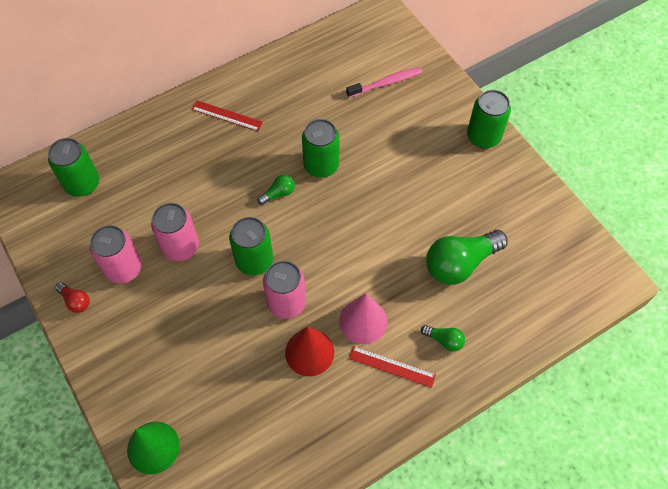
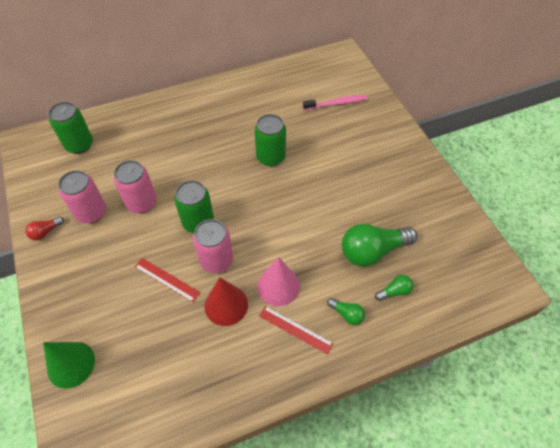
camera: 10 degrees right, 5 degrees down
(75, 301) = (45, 232): red light bulb -> red light bulb turned 90 degrees clockwise
(227, 116) = (205, 111): red ruler -> red ruler (167, 279)
(278, 193) = (231, 173): green light bulb -> green light bulb (394, 291)
(483, 137) = (409, 153): green can -> none

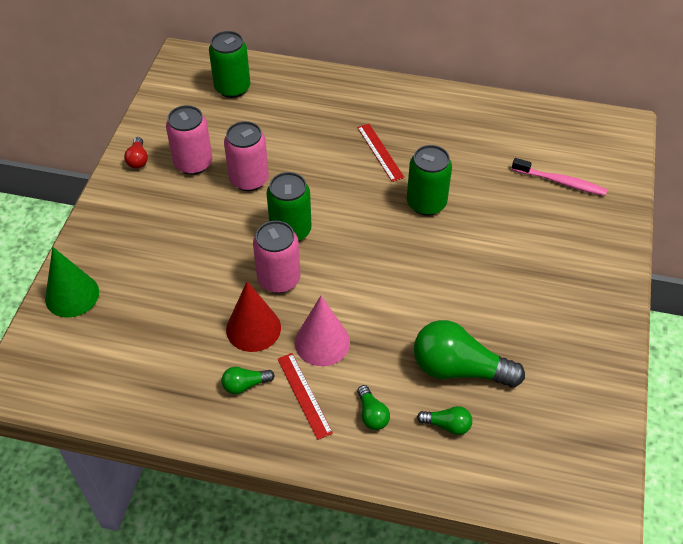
camera: 35 degrees right, 5 degrees down
(45, 232) = (138, 159): red light bulb -> red light bulb turned 90 degrees counterclockwise
(167, 279) = (215, 269): red ruler -> red ruler (380, 152)
(251, 348) = (245, 385): none -> green light bulb

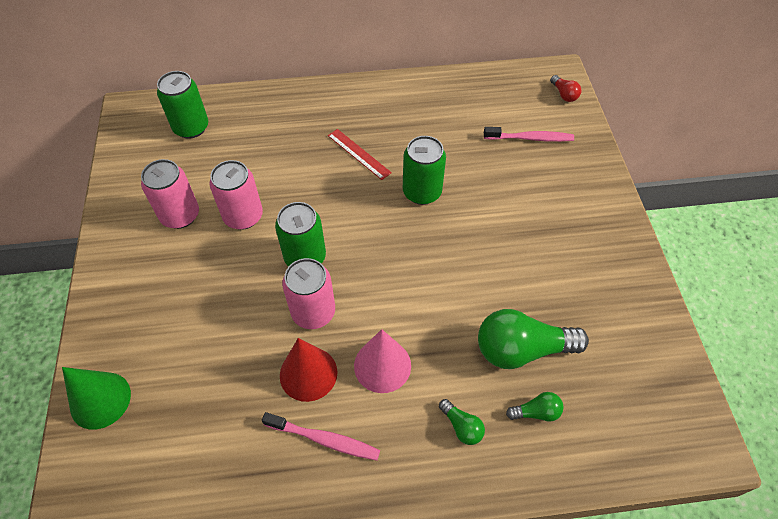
camera: 20 degrees left, 5 degrees up
(138, 159) = (120, 227): red light bulb -> red light bulb (564, 94)
(245, 385) = (324, 439): green light bulb -> pink toothbrush
(304, 395) = (388, 429): red ruler -> none

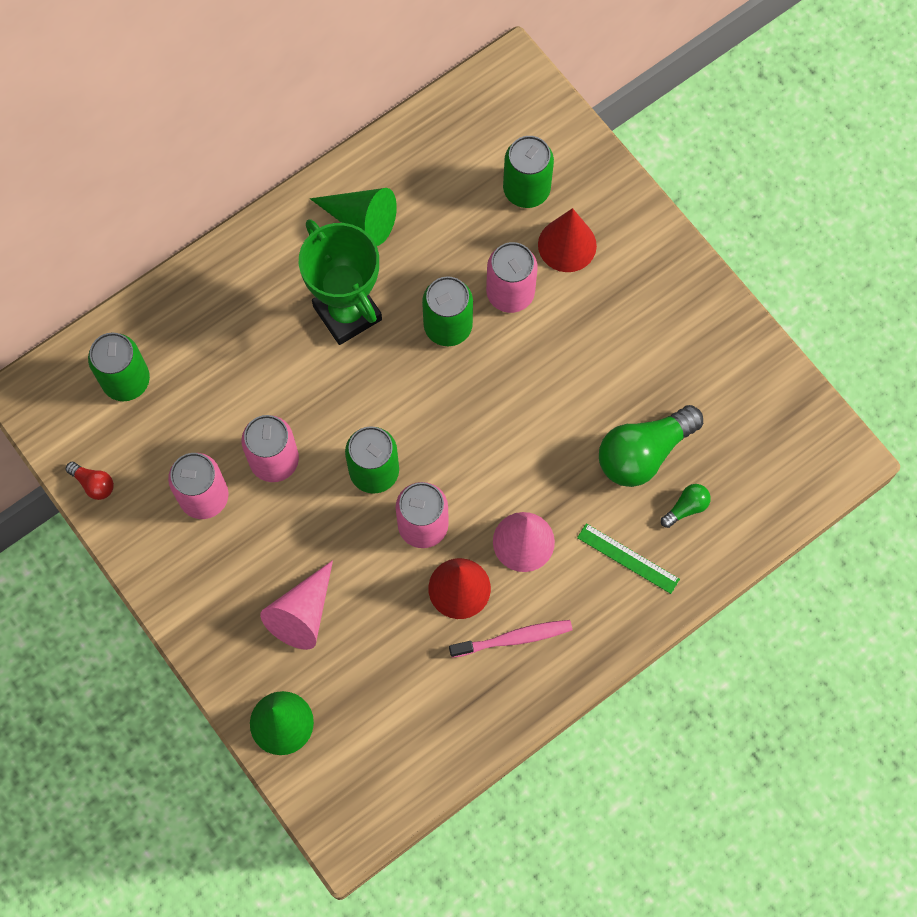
camera: 30 degrees left, 15 degrees up
(181, 327) = (302, 613): none -> pink cone
(358, 154) = (347, 313): red ruler -> green trophy
(405, 108) = (361, 220): none -> green cone
(461, 426) = (628, 558): green light bulb -> green ruler
(480, 192) = (510, 293): none -> pink can
(530, 138) = (526, 189): pink toothbrush -> green can
(540, 182) = (567, 245): none -> red cone
(564, 94) = (533, 102): red light bulb -> red light bulb (94, 484)

